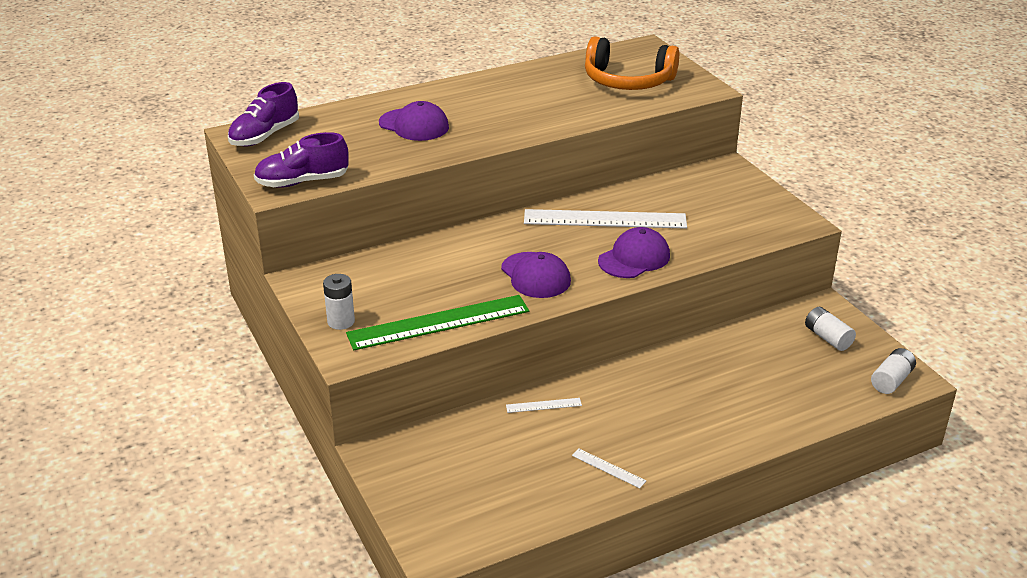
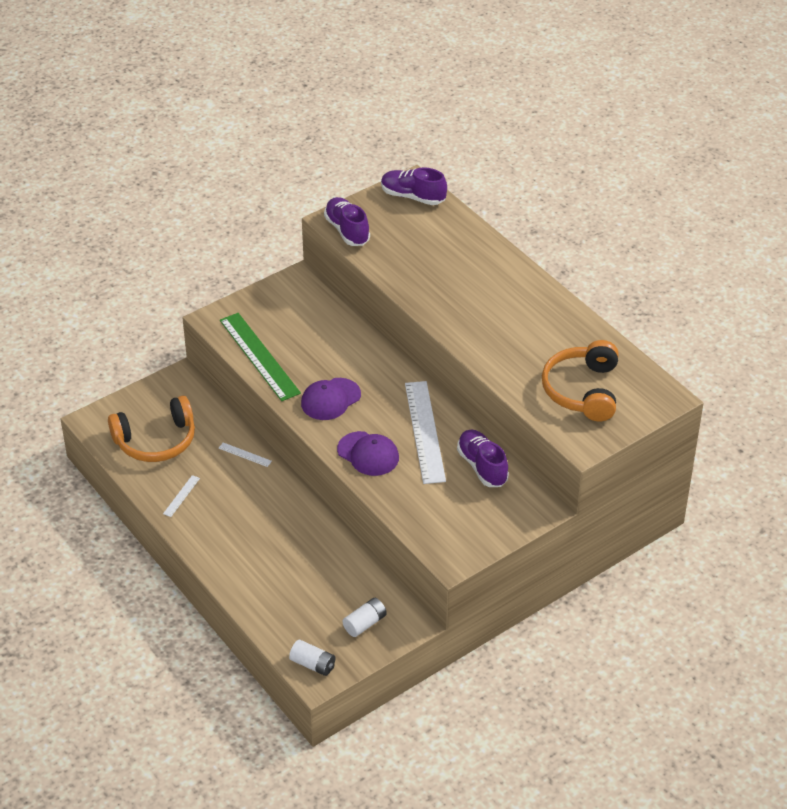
camera: 80 degrees right, 10 degrees up
(341, 321) = (251, 308): white battery -> none
(414, 125) = (454, 271): purple cap -> none
(496, 486) = (156, 441): none -> orange headphones
(543, 405) = (245, 454): white ruler -> white ruler turned 45 degrees counterclockwise
(665, 192) = (482, 466): none -> purple shoe

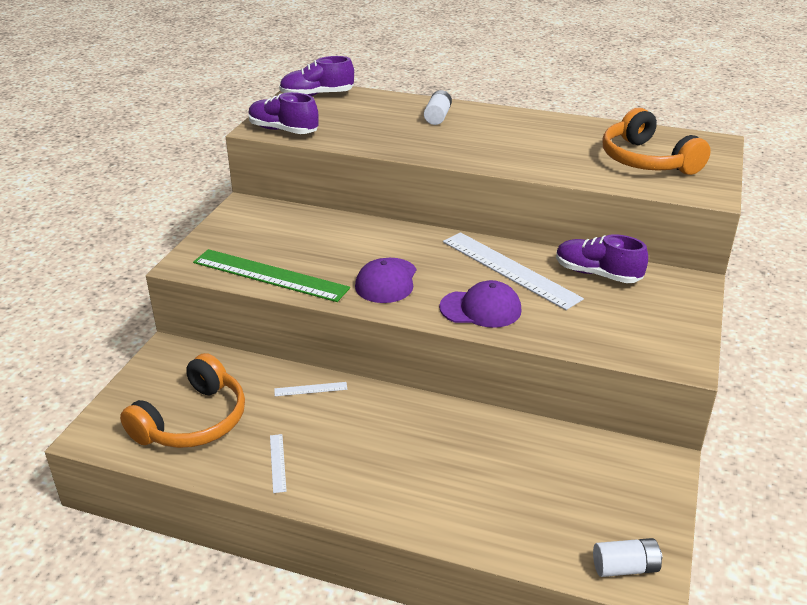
camera: 35 degrees left, 10 degrees down
(365, 623) = (622, 489): white battery -> white battery (437, 117)

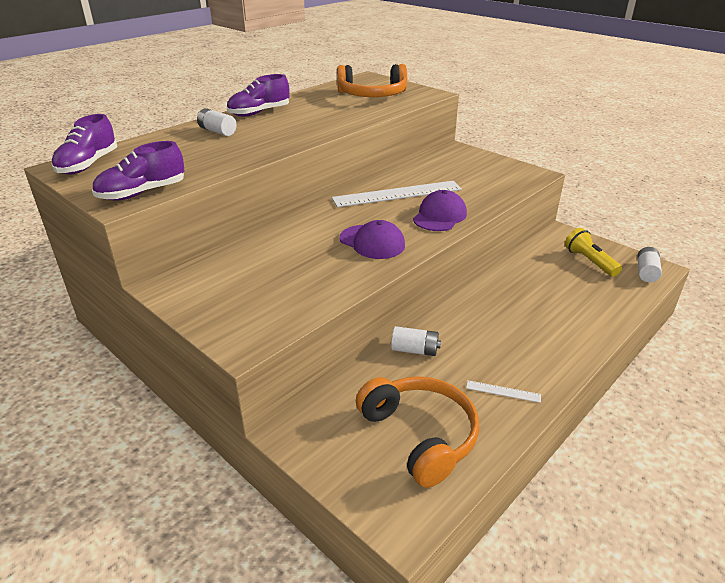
camera: 65 degrees left, 0 degrees up
(270, 275) = (313, 295): green ruler -> none
(310, 389) = (414, 350): white ruler -> white battery
(597, 274) = (427, 170): purple shoe -> purple shoe (259, 113)
(603, 501) = (589, 261): none -> yellow flashlight

